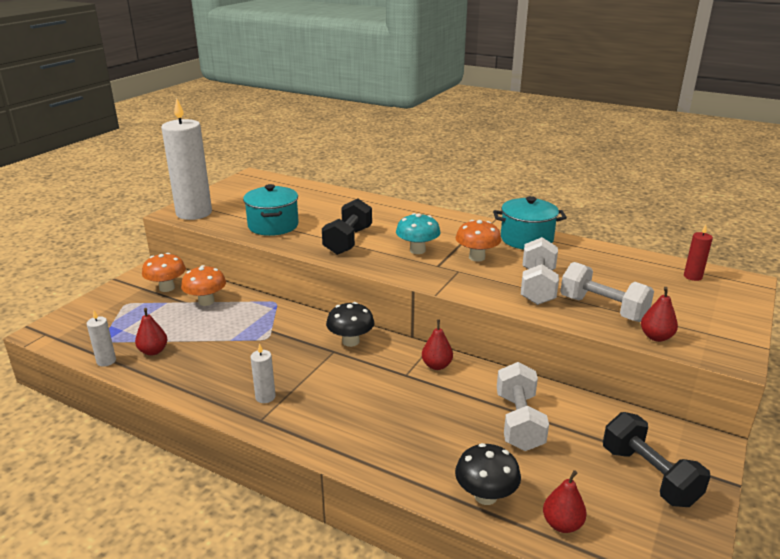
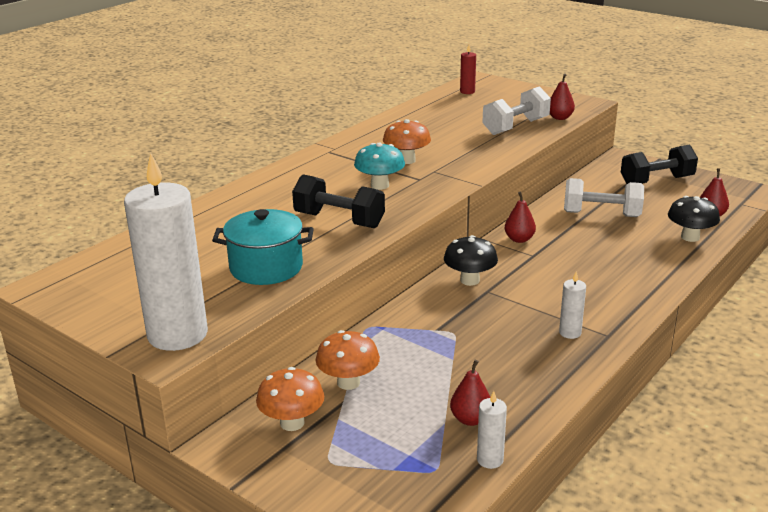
camera: 80 degrees left, 0 degrees up
(526, 239) = (373, 136): turquoise pot -> none
(537, 286) = (473, 143): white dumbbell -> none

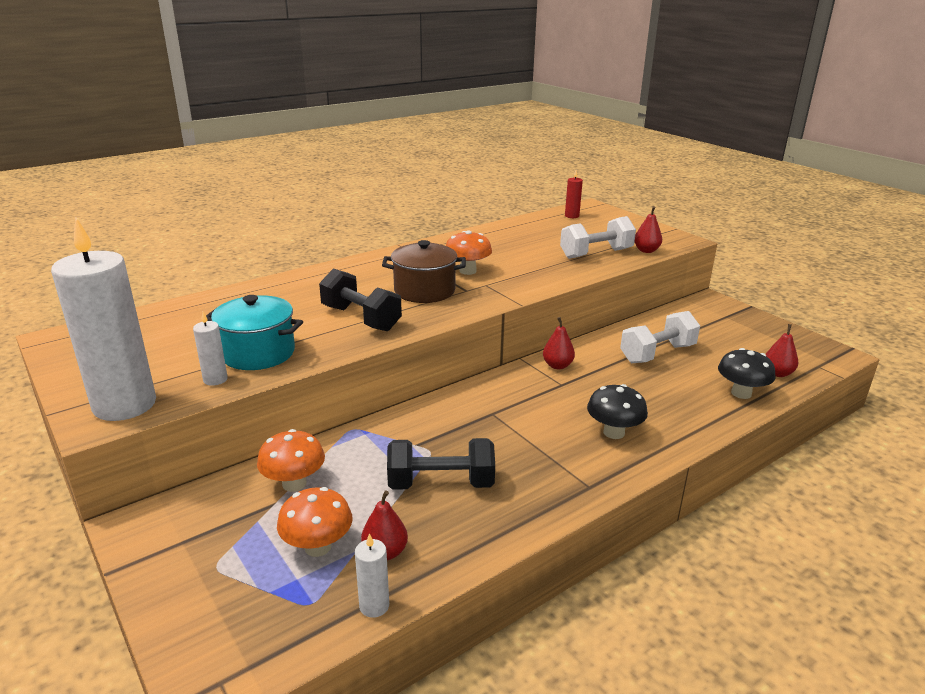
camera: 15 degrees right, 0 degrees up
(292, 423) = (212, 515): orange mushroom -> orange mushroom (318, 547)
(380, 185) = (424, 291): turquoise mushroom -> brown pot
(469, 280) = (482, 399): black mushroom -> black mushroom (614, 432)
(570, 333) = (550, 475): white candle -> white candle (215, 379)
(601, 214) = (657, 354): white dumbbell -> white dumbbell turned 60 degrees counterclockwise
(656, 181) = (736, 328): black dumbbell -> black dumbbell (441, 483)

